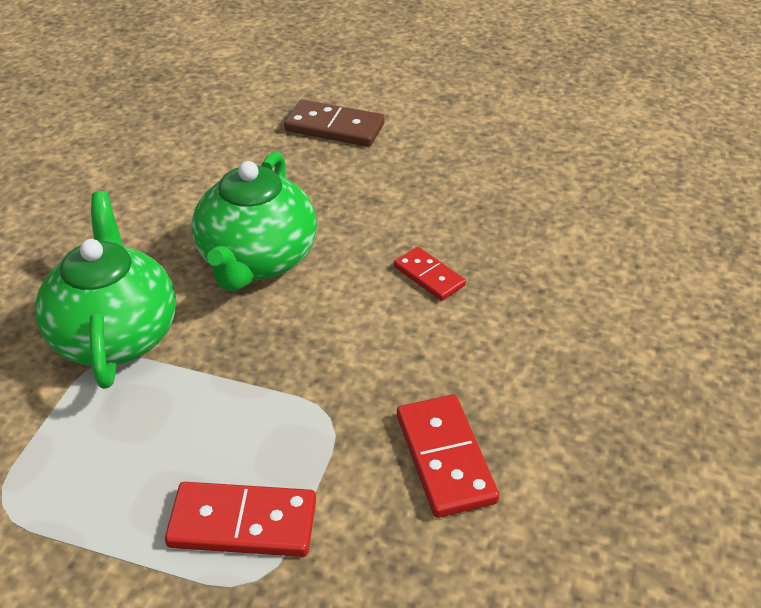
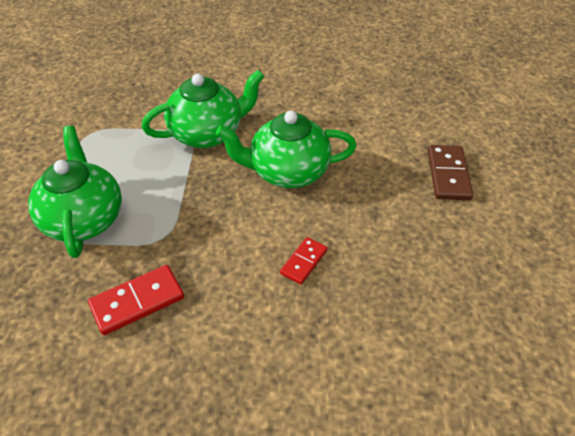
camera: 75 degrees right, 5 degrees up
(243, 523) = (84, 219): red domino -> green teapot

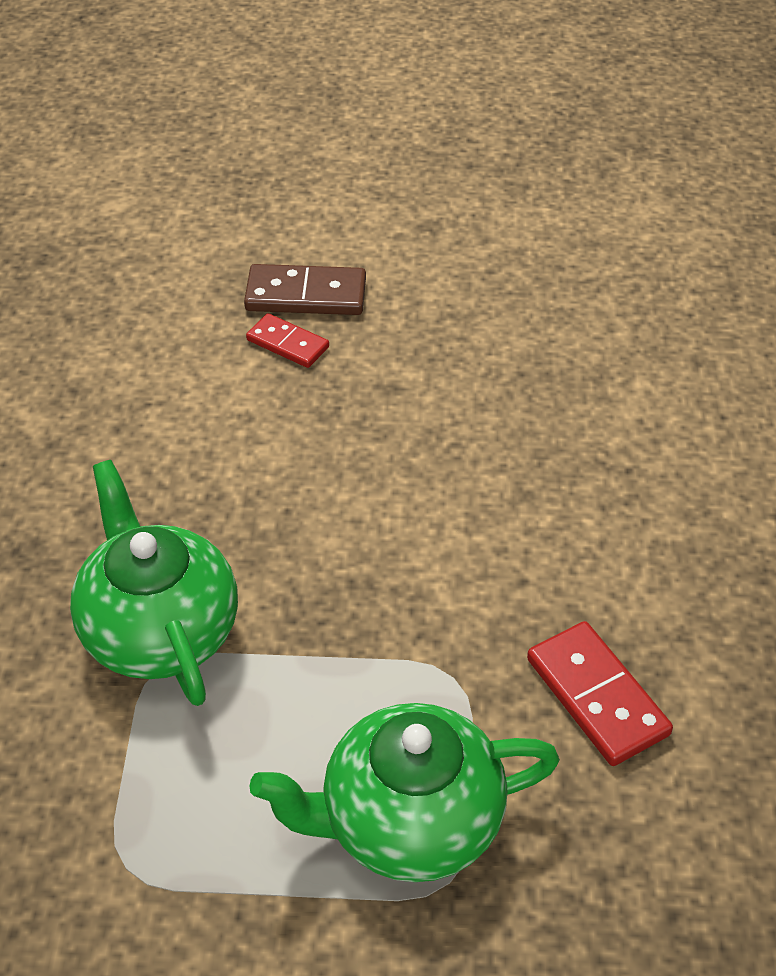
camera: 90 degrees left, 0 degrees up
(288, 172) = (287, 497): green teapot -> none
(303, 262) = (497, 477): red domino -> red domino (287, 344)

